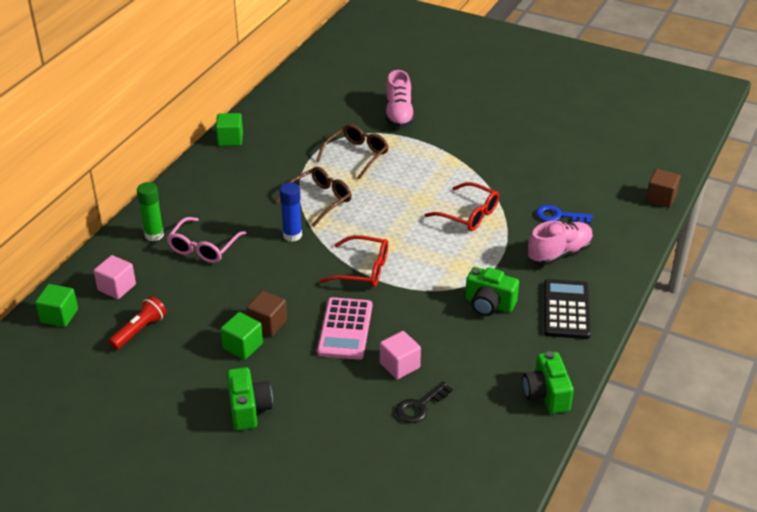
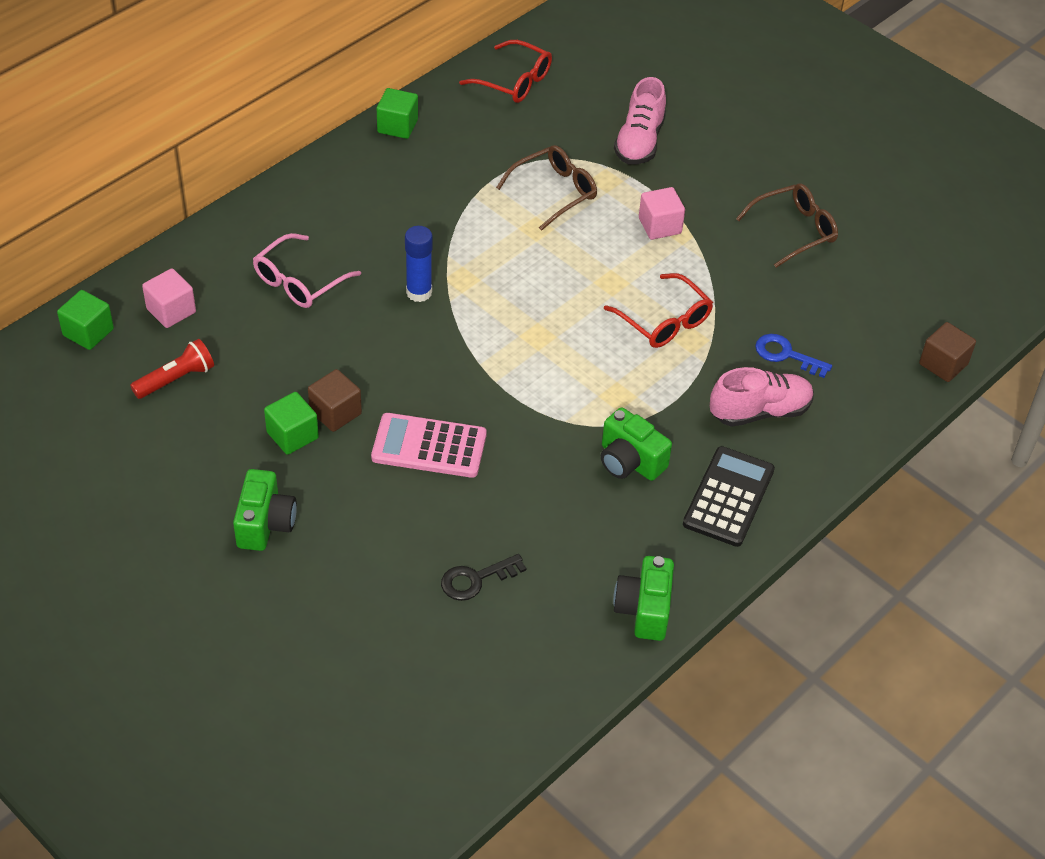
camera: 15 degrees right, 10 degrees up
(154, 235) = (245, 247): green glue stick -> none
(320, 200) = (476, 249): brown glasses -> brown glasses (794, 230)
(345, 329) = (429, 446): pink calculator -> pink calculator turned 75 degrees clockwise
(363, 270) = (488, 367): red glasses -> red glasses (514, 81)
(399, 365) = (475, 516): pink cube -> pink cube (659, 226)

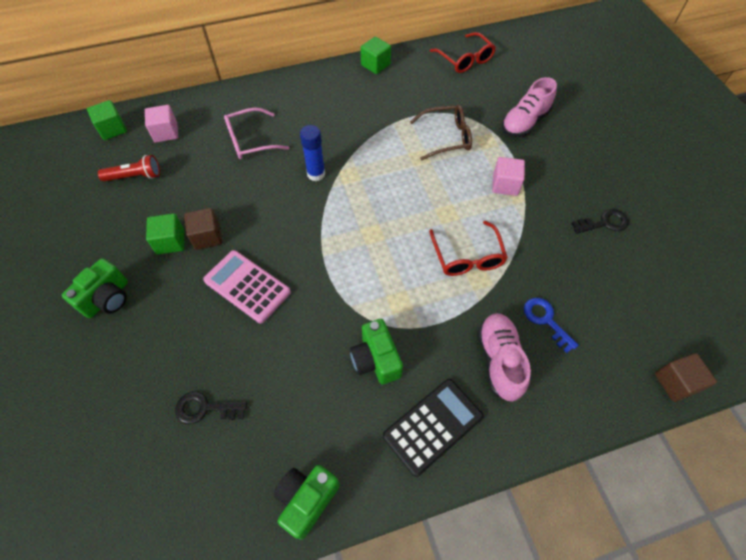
camera: 30 degrees right, 10 degrees up
(759, 411) = (499, 360): pink shoe -> pink shoe turned 105 degrees counterclockwise
(794, 230) = (604, 223): brown glasses -> black key

